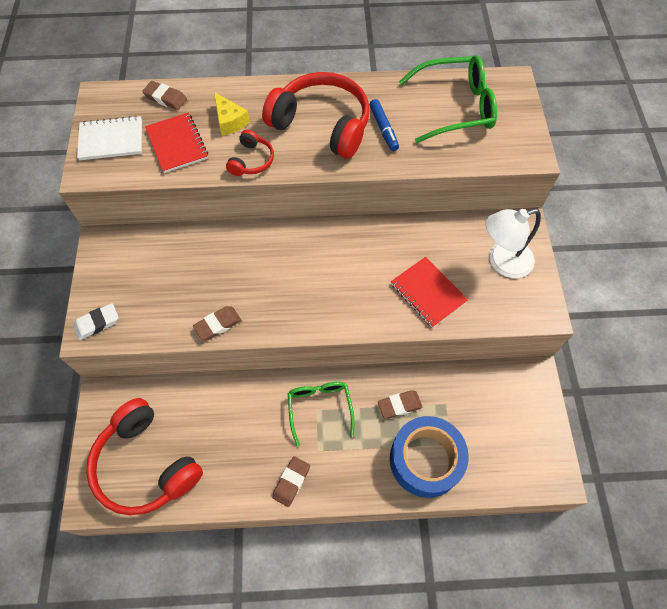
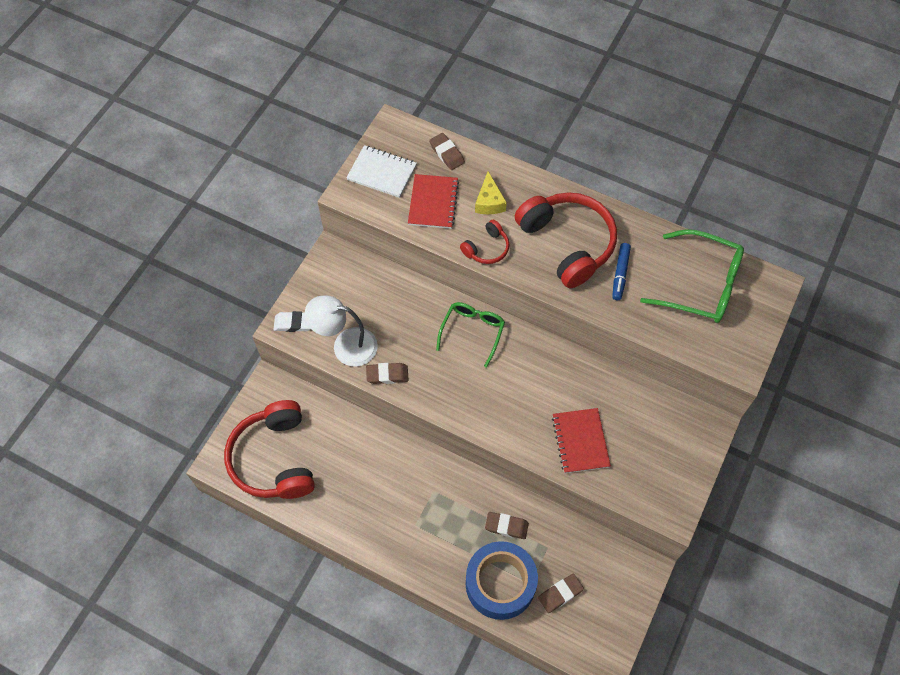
camera: 30 degrees right, 0 degrees up
(291, 482) = (379, 537): brown eraser -> brown eraser (560, 594)
(320, 408) = (437, 491): green glasses -> green glasses (472, 332)
(502, 262) = (666, 449): white lamp -> white lamp (345, 345)

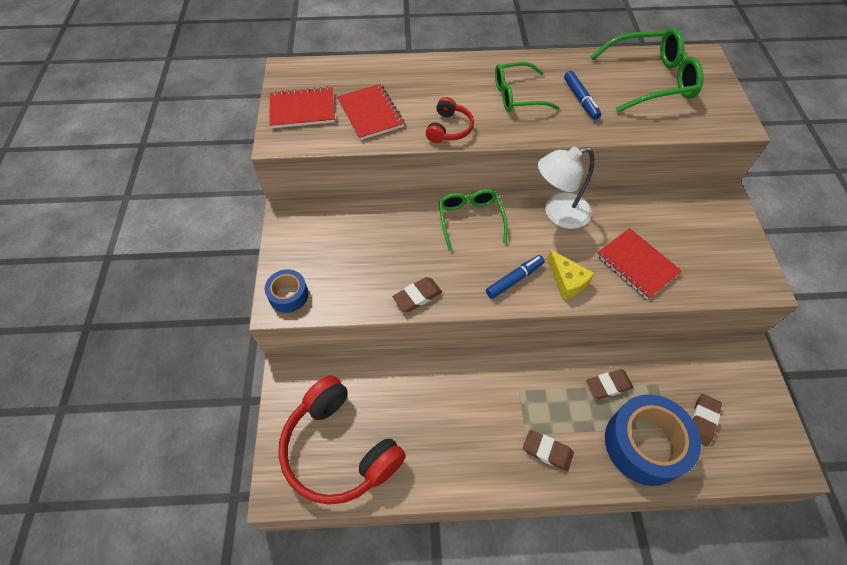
camera: 30 degrees left, 5 degrees down
(294, 323) = (288, 295): white eraser -> blue tape
(345, 345) = (356, 290): white lamp -> white lamp (558, 213)
(382, 172) = (302, 109): white notebook -> red notebook
(447, 153) = (355, 72): brown eraser -> brown eraser (547, 451)
(471, 401) = (514, 279): none -> blue marker
(489, 202) = (422, 92): yellow cheese -> yellow cheese (567, 281)
(567, 243) = (517, 95): red headphones -> green glasses

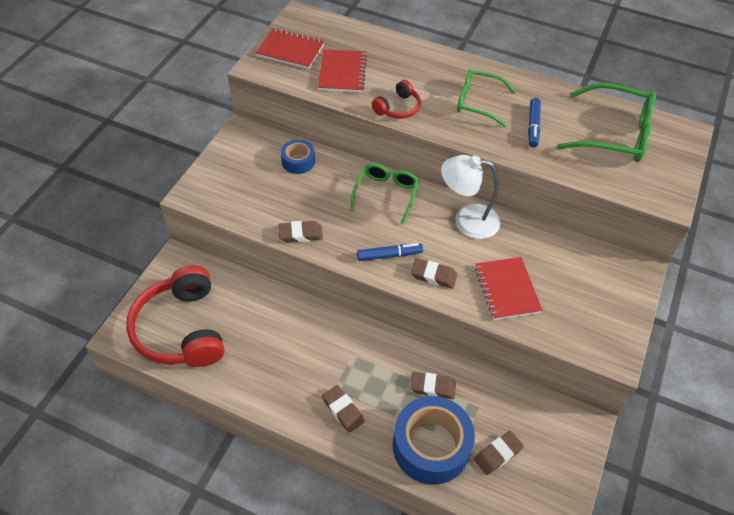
camera: 25 degrees right, 5 degrees down
(288, 295) = (203, 191): blue tape -> blue tape (298, 161)
(567, 281) = (433, 276): yellow cheese -> brown eraser

